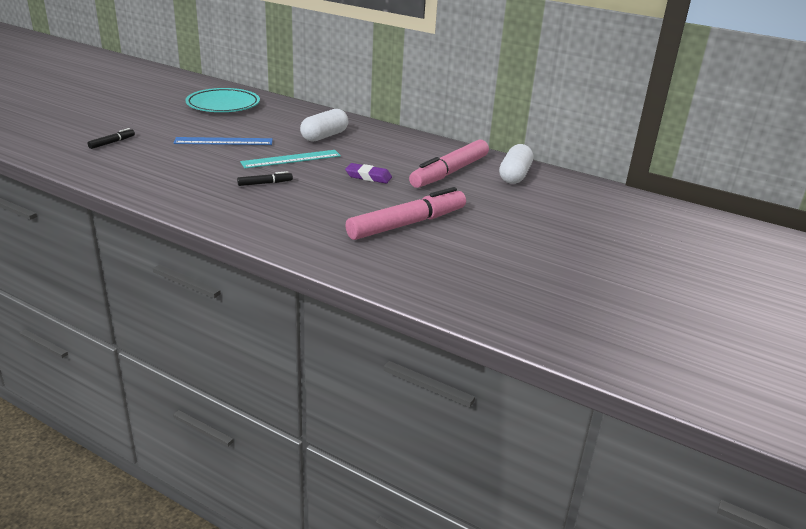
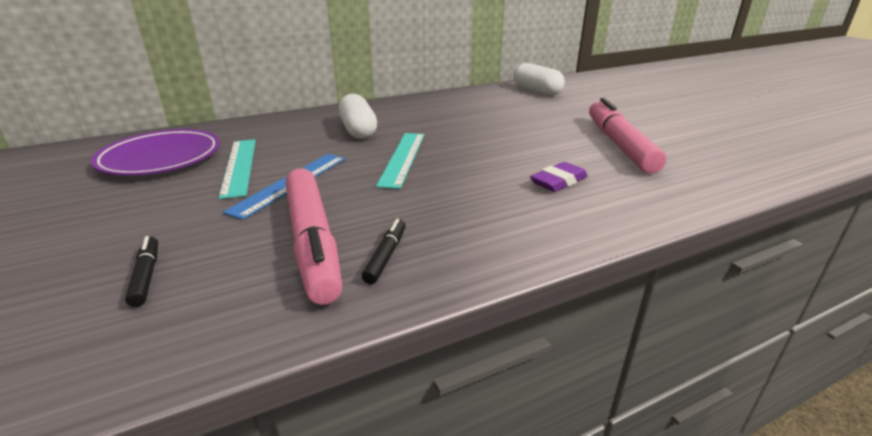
camera: 55 degrees left, 0 degrees up
(223, 105) = (161, 158): turquoise plate -> purple plate
(232, 124) = (239, 166): none -> turquoise ruler
(265, 183) = (461, 186): black marker -> black marker (386, 256)
(368, 176) = (491, 135): purple eraser -> purple eraser (558, 181)
(449, 172) = (510, 107): pink marker -> pink marker (312, 241)

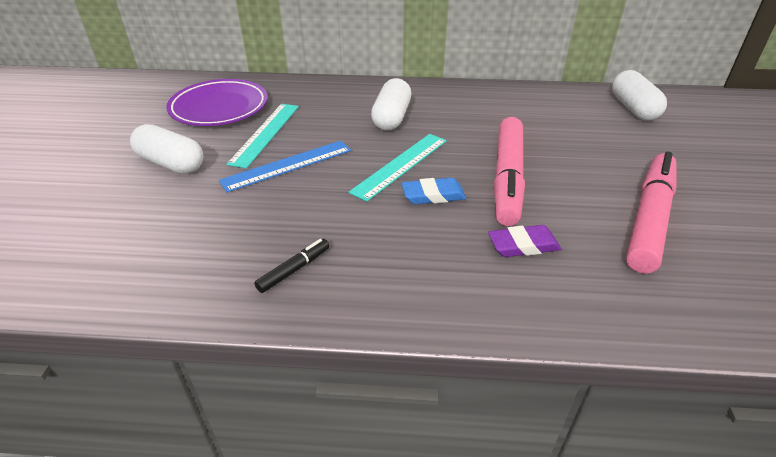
camera: 30 degrees right, 10 degrees up
(144, 214) = (171, 163): none -> white capsule
(146, 276) = (136, 222): black marker -> none
(312, 241) = (255, 233): pink marker -> pink marker (507, 178)
(453, 170) = (433, 195): none -> blue eraser

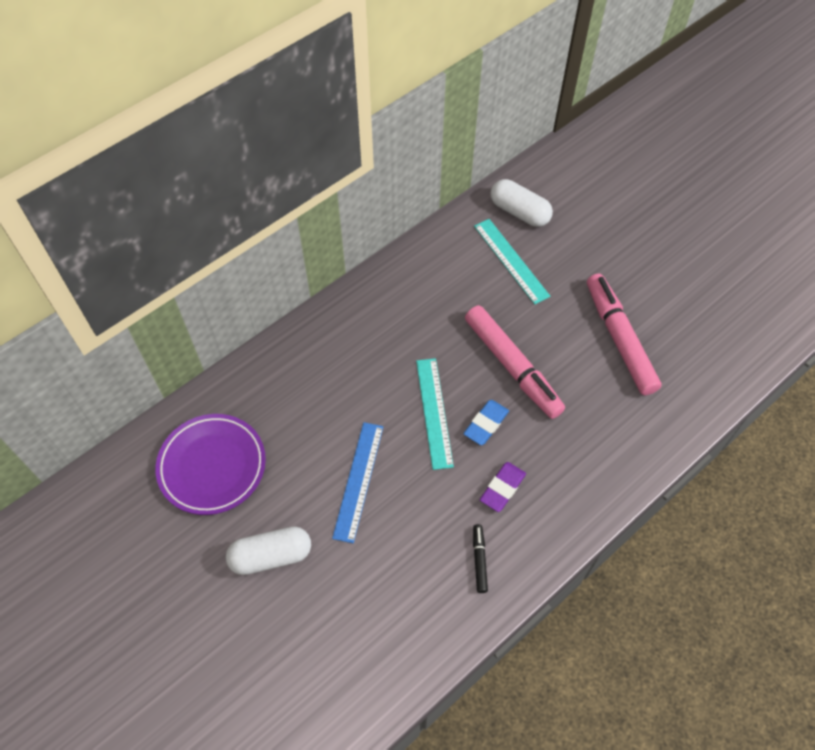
camera: 45 degrees left, 20 degrees up
(265, 133) = (295, 463): turquoise ruler -> turquoise ruler (511, 260)
(391, 118) = (366, 362): white capsule -> none
(523, 245) = (576, 423): purple eraser -> purple eraser (502, 488)

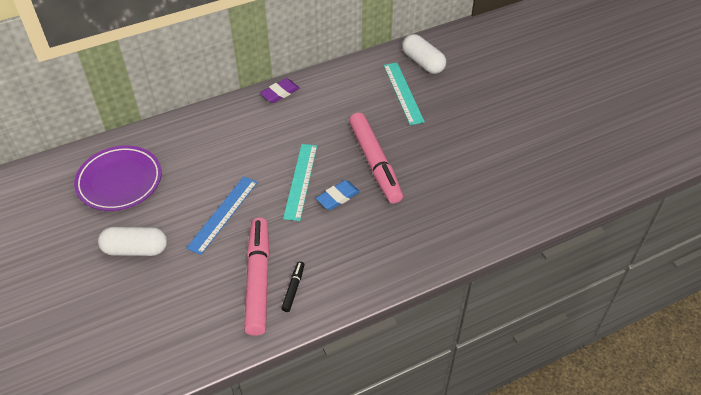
camera: 15 degrees right, 10 degrees down
(502, 488) = (332, 243): purple eraser -> purple eraser (280, 93)
(619, 339) = (469, 161): pink marker -> pink marker (258, 280)

